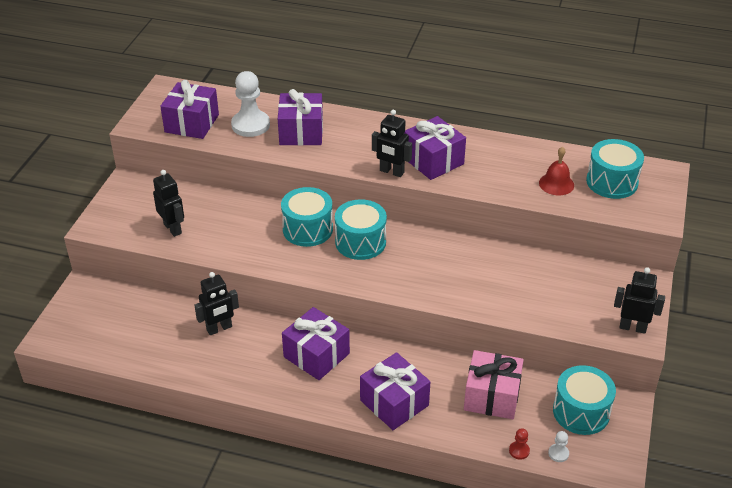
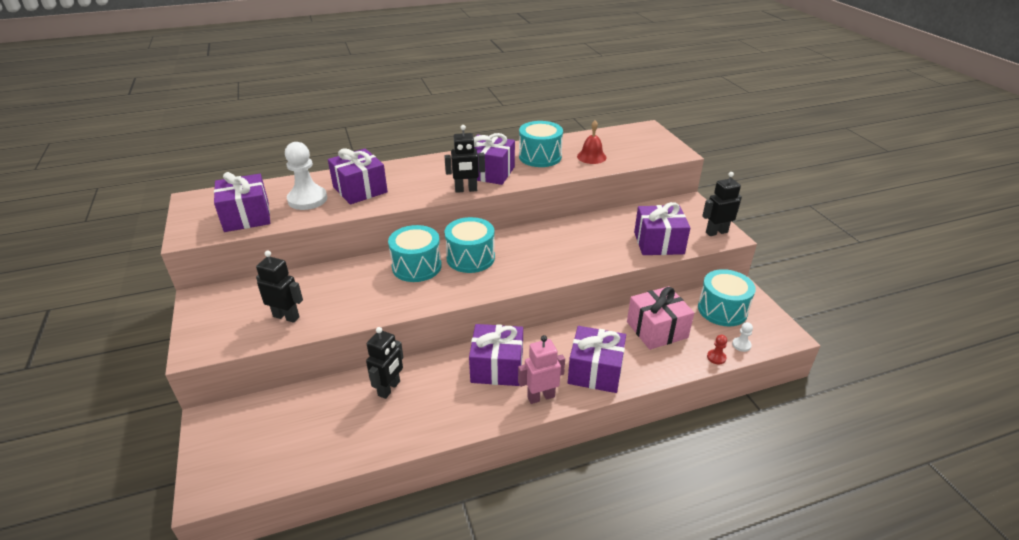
camera: 35 degrees left, 5 degrees down
(327, 399) = (541, 397): none -> pink robot
(555, 310) = (658, 243): none -> purple gift
(612, 182) = (624, 144): turquoise drum -> turquoise drum (540, 157)

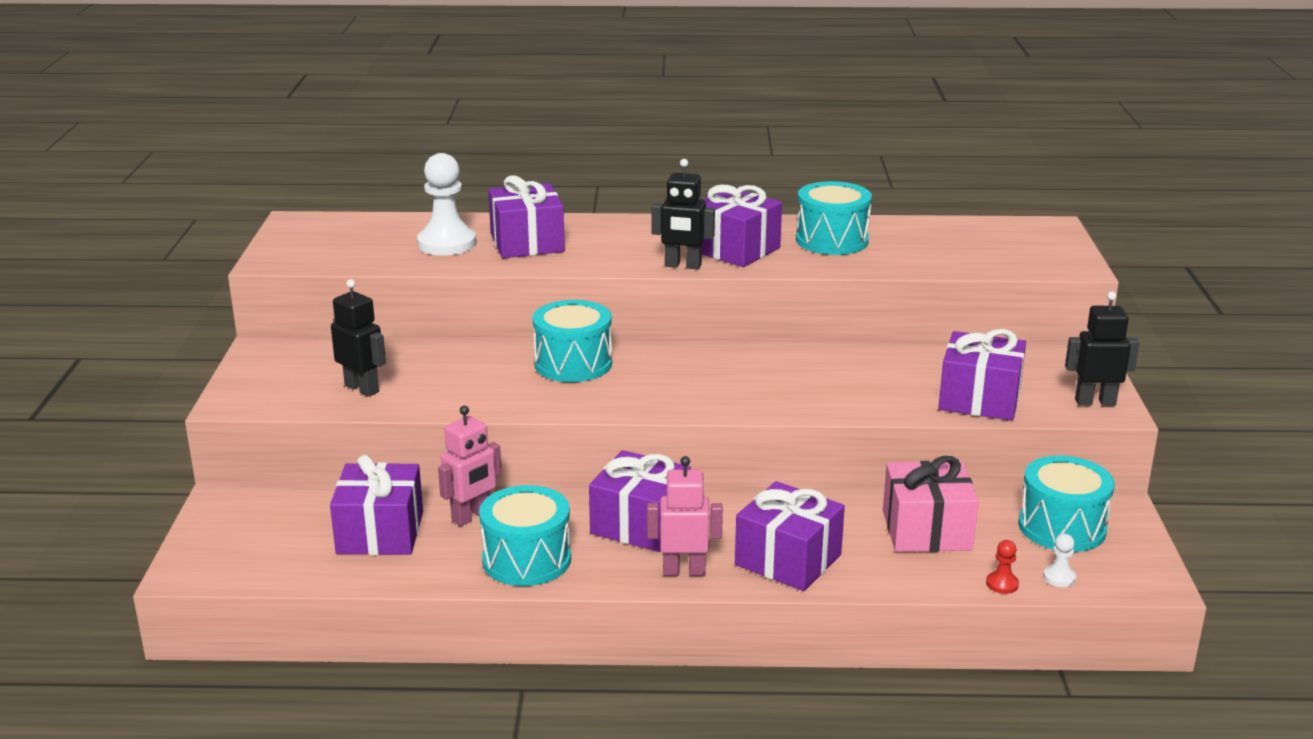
camera: 20 degrees right, 10 degrees down
(247, 216) = (355, 251): purple gift -> purple gift (380, 533)
(389, 388) = (472, 516): black robot -> pink robot
(470, 258) = (659, 367): turquoise drum -> turquoise drum (526, 560)
(591, 157) = (918, 252): red bell -> none

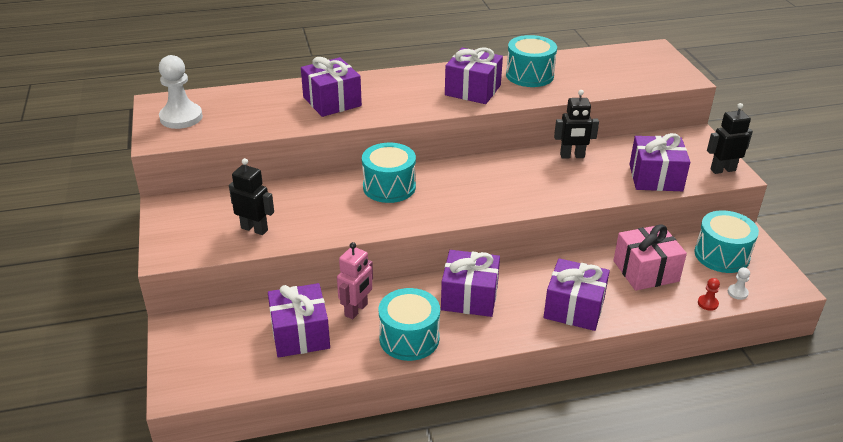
camera: 15 degrees left, 10 degrees up
(447, 244) = (277, 109): white pawn -> white pawn (181, 117)
(683, 266) = (446, 108): black robot -> black robot (572, 156)
(684, 571) = (514, 329): pink robot -> none

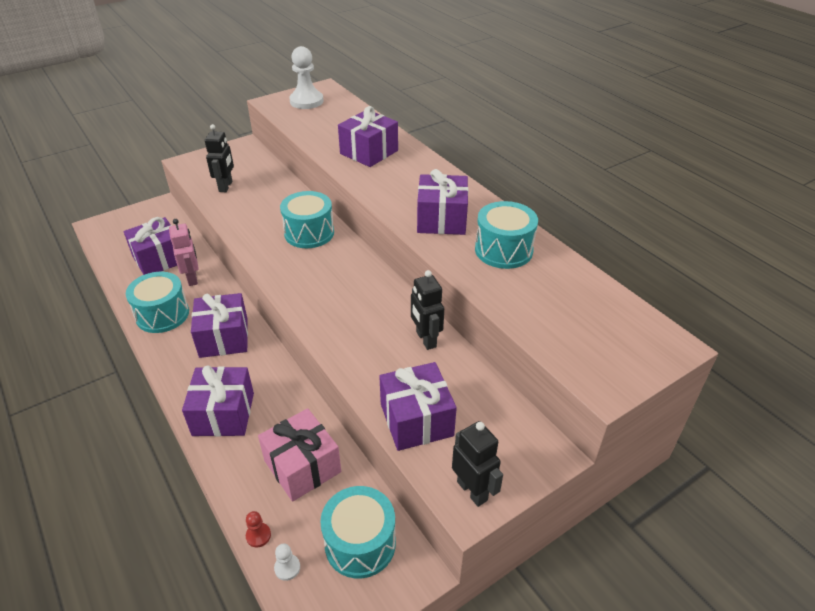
camera: 70 degrees right, 5 degrees up
(356, 310) = (192, 278): pink robot -> pink robot turned 120 degrees counterclockwise

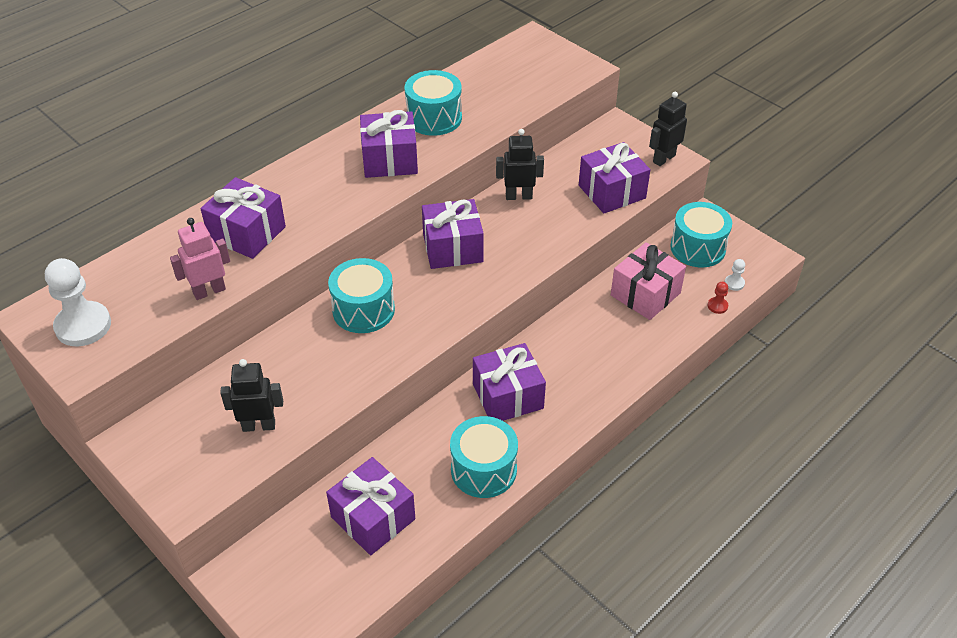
camera: 100 degrees left, 5 degrees up
(192, 278) = (409, 463): pink robot -> pink robot (209, 291)
(223, 414) = (610, 364): purple gift -> purple gift (452, 248)
(425, 339) = (518, 196): black robot -> black robot turned 150 degrees counterclockwise

